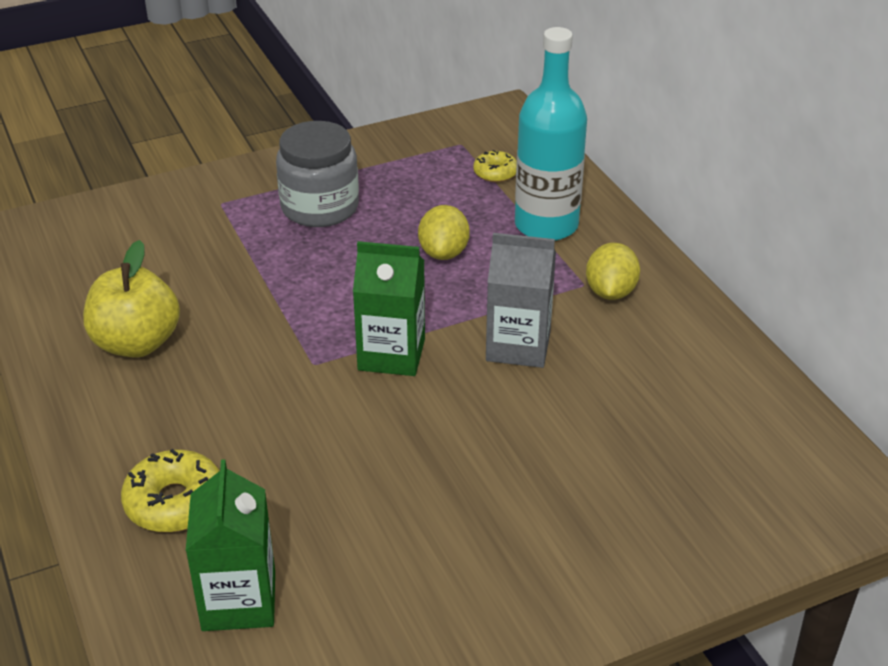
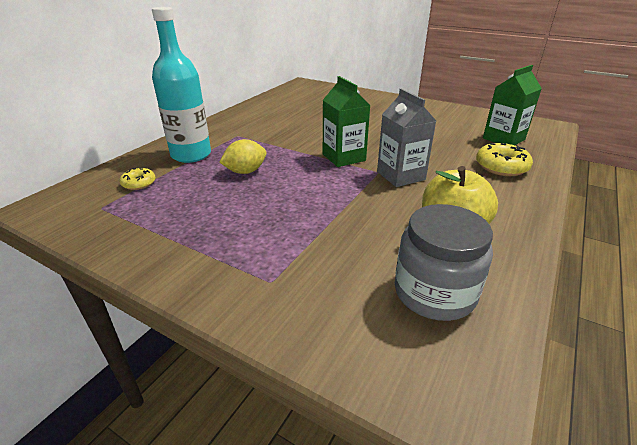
camera: 125 degrees left, 5 degrees down
(320, 207) = (234, 230): grey jar -> grey jar (434, 292)
(518, 346) = (299, 136): grey carton -> grey carton (400, 176)
(610, 292) = (237, 129): yellow lemon -> none

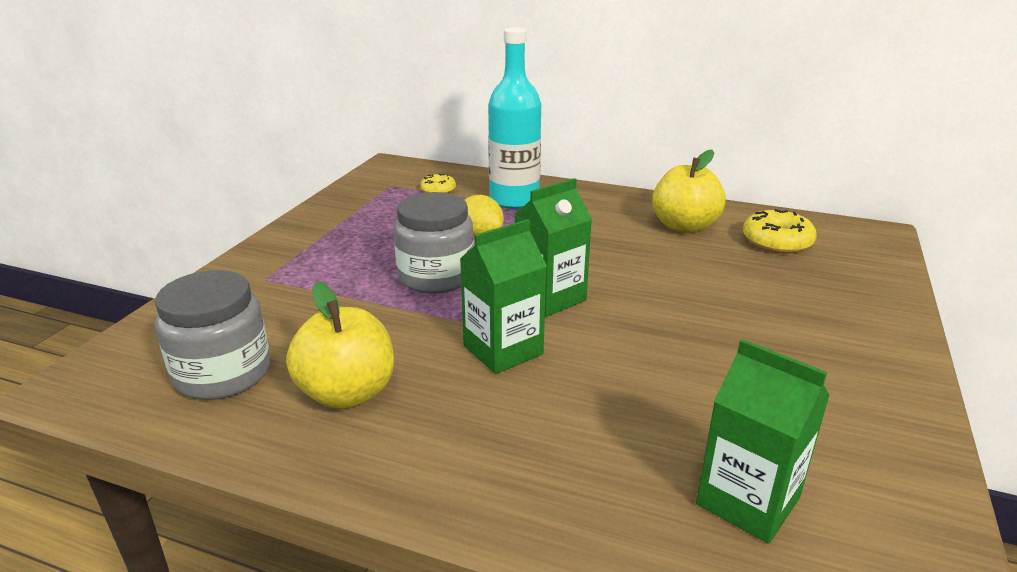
camera: 80 degrees right, 5 degrees down
(272, 114) = (684, 226): none -> yellow apple
(302, 192) = (436, 277): none -> grey jar
(400, 176) = (503, 350): grey carton -> green carton
(501, 167) = (579, 474): yellow donut -> yellow donut (777, 242)

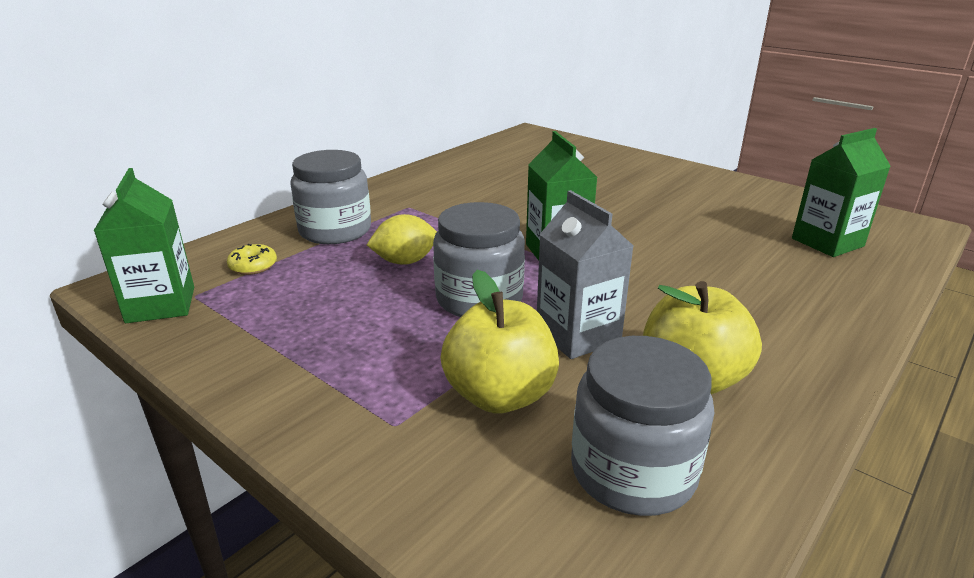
camera: 70 degrees left, 0 degrees up
(398, 329) = (578, 335): none -> grey carton
(503, 350) = (637, 287): green carton -> green carton (161, 305)
(514, 200) = (335, 230): turquoise bottle -> grey jar
(684, 226) = (468, 178): yellow apple -> yellow apple (500, 395)
(777, 242) = (520, 158): yellow donut -> none

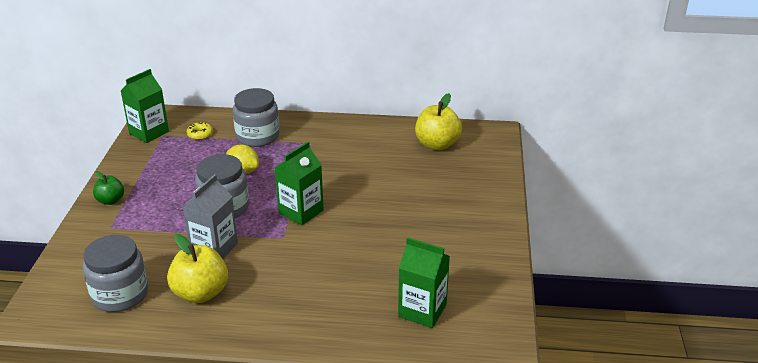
camera: 55 degrees right, 5 degrees up
(306, 400) = (110, 200): none -> green apple
(500, 395) = (147, 244): yellow apple -> yellow apple (437, 144)

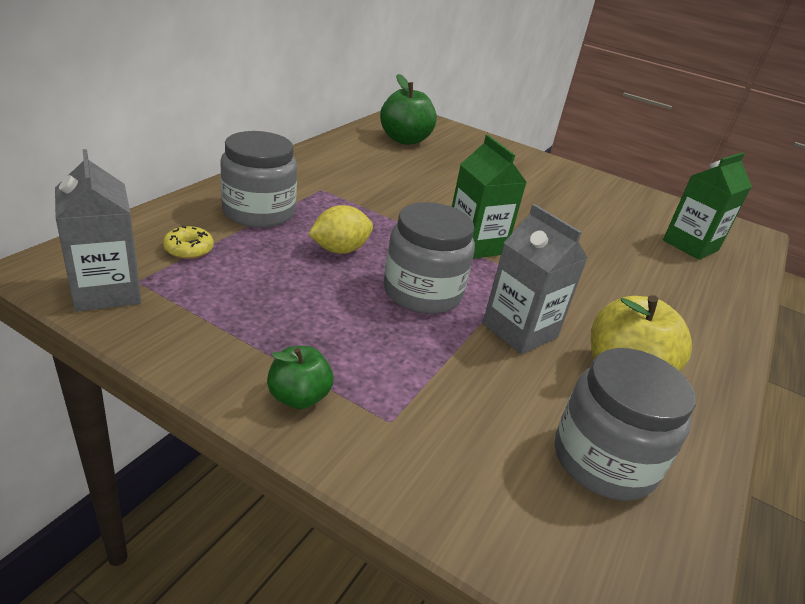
camera: 70 degrees left, 0 degrees up
(149, 132) = (106, 291): green carton -> grey carton
(437, 144) = (404, 140): yellow apple -> green apple

